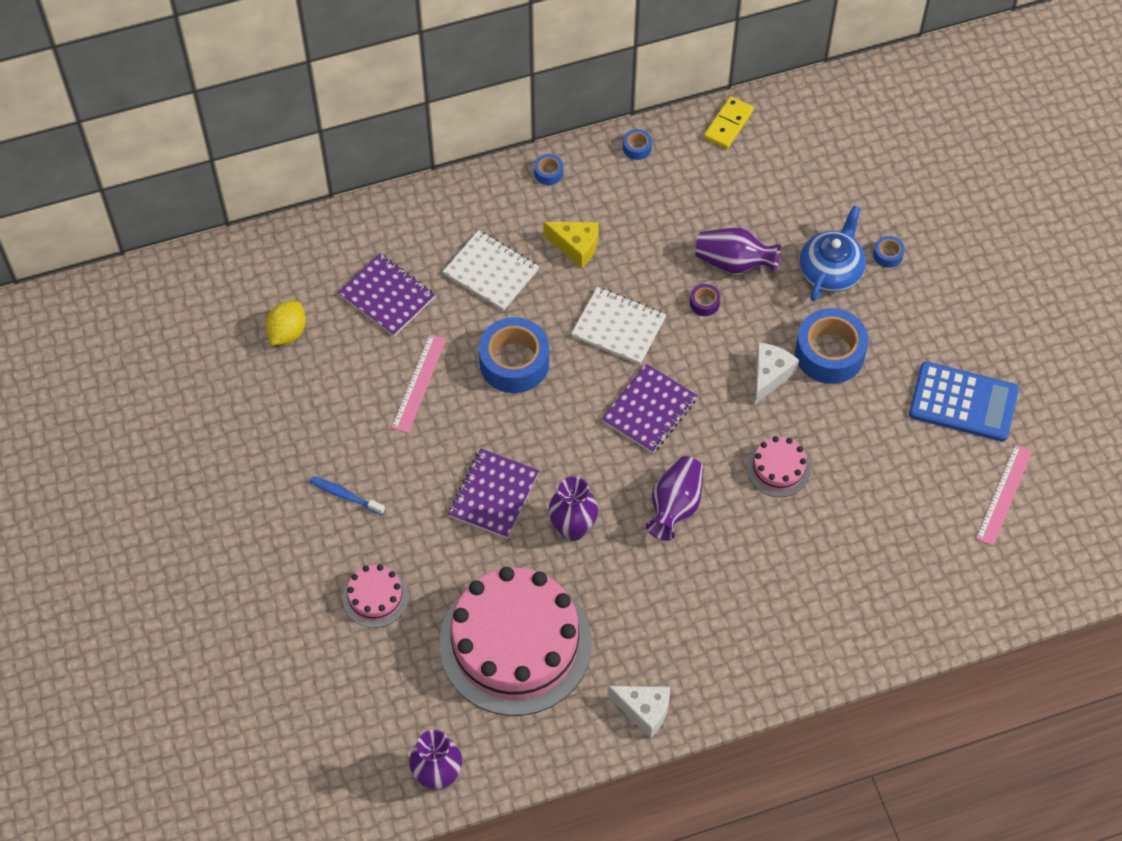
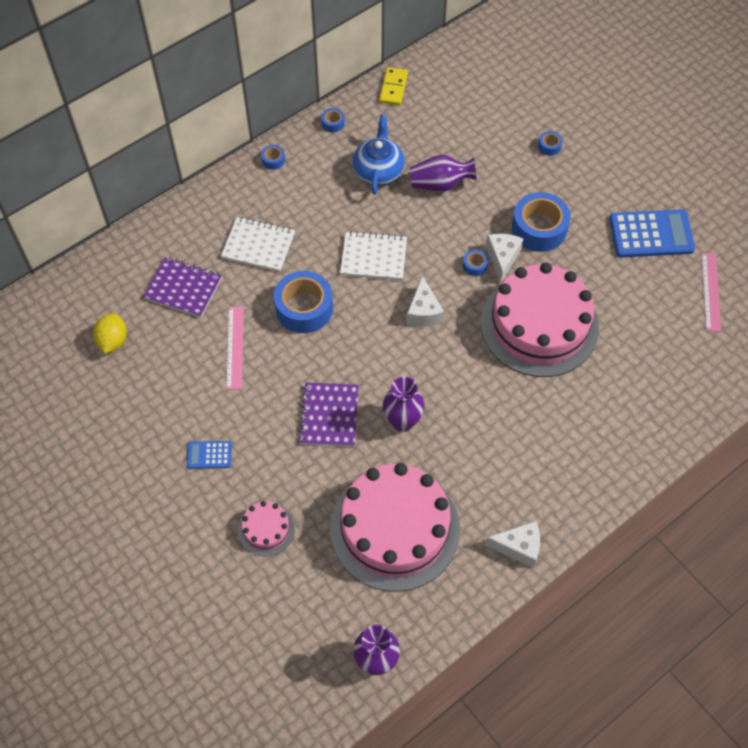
camera: 20 degrees left, 0 degrees up
(345, 495) = (209, 455): blue toothbrush -> blue calculator
(576, 247) = (316, 208): yellow cheese -> none
(649, 410) = (423, 312): purple notebook -> white cheese
(675, 506) = (474, 378): purple vase -> none
(704, 303) = (431, 220): purple tape -> none
(733, 374) = (475, 265): none -> blue tape
(778, 468) = (539, 325): pink cake -> pink cake, size x2.29
(831, 271) = (513, 169): blue teapot -> blue teapot (378, 170)

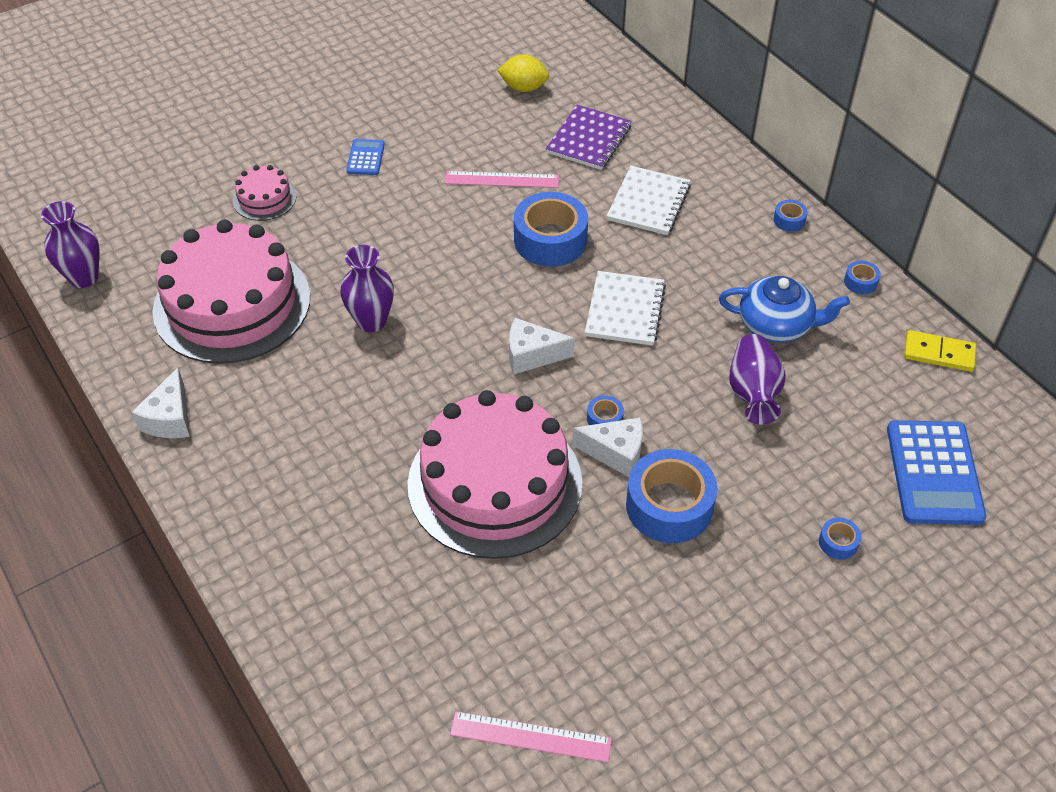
camera: 95 degrees right, 10 degrees down
(329, 415) = (394, 255): purple notebook -> none
(651, 234) = (654, 665): blue calculator -> blue calculator (934, 473)

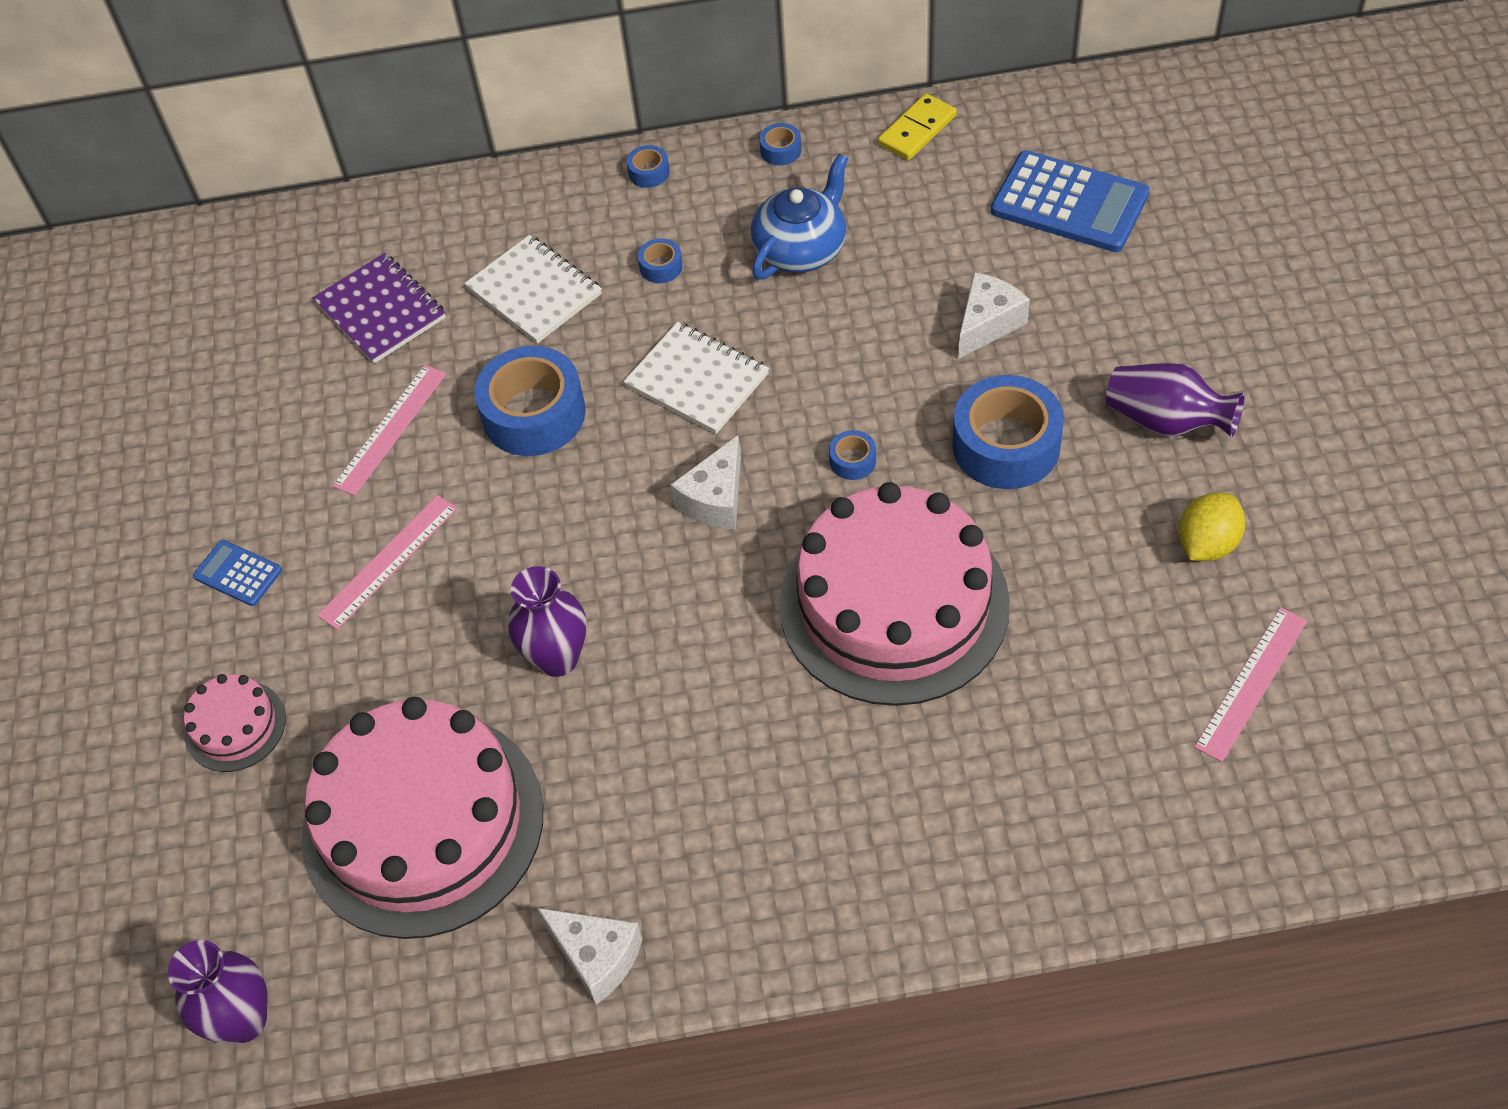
camera: 60 degrees left, 5 degrees up
(405, 217) = (388, 561): none -> pink ruler
(524, 88) = (230, 345): yellow lemon -> yellow lemon (1207, 544)
(616, 453) = (908, 468): white cheese -> white cheese (987, 324)
(753, 393) = (887, 308): purple vase -> purple vase (1166, 421)
(838, 542) = (1120, 317): blue tape -> blue tape (661, 267)

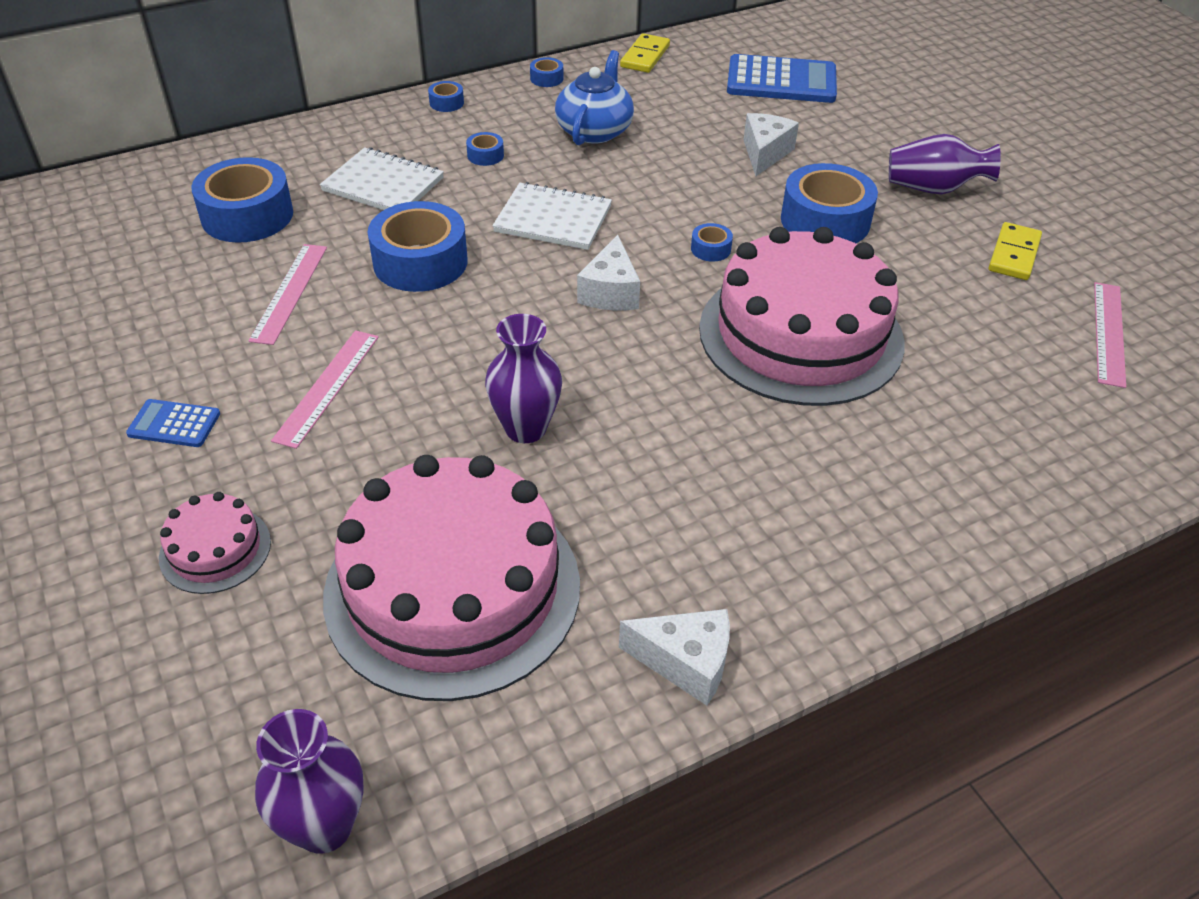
camera: 25 degrees left, 10 degrees down
(381, 311) = (247, 215): purple notebook -> blue tape
(1207, 544) = (1014, 254): yellow lemon -> yellow domino

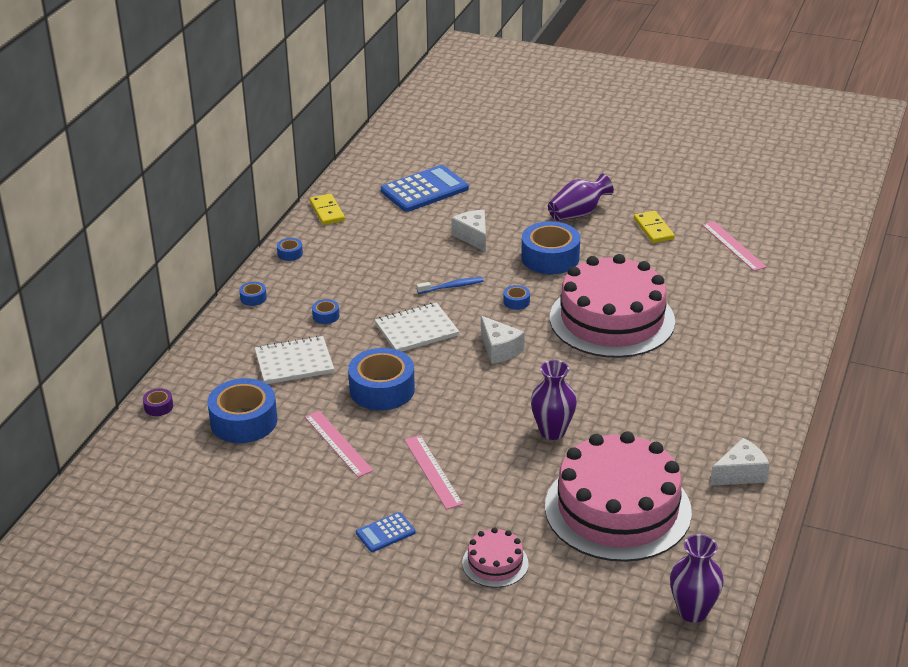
camera: 40 degrees left, 10 degrees down
(204, 158) = (158, 407): none -> purple tape
(595, 130) = (365, 270): blue teapot -> none
(661, 194) = (452, 286): none -> blue toothbrush

